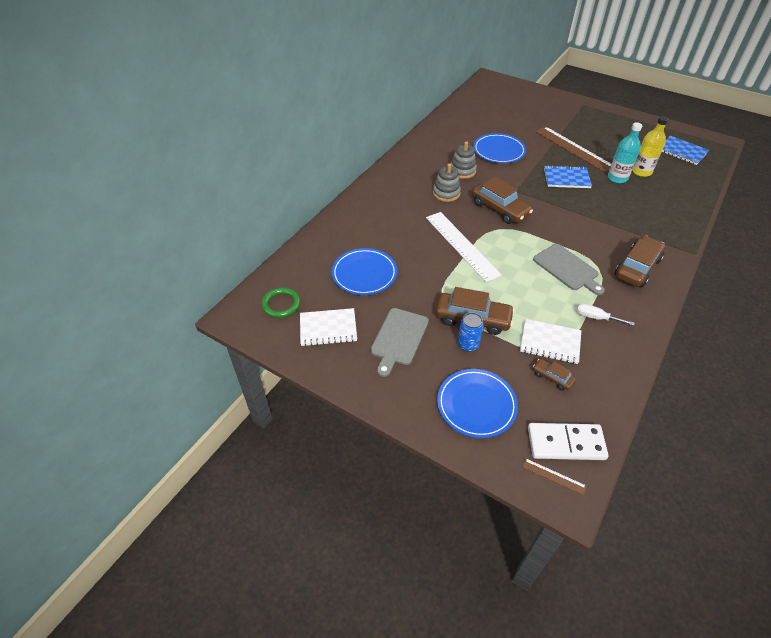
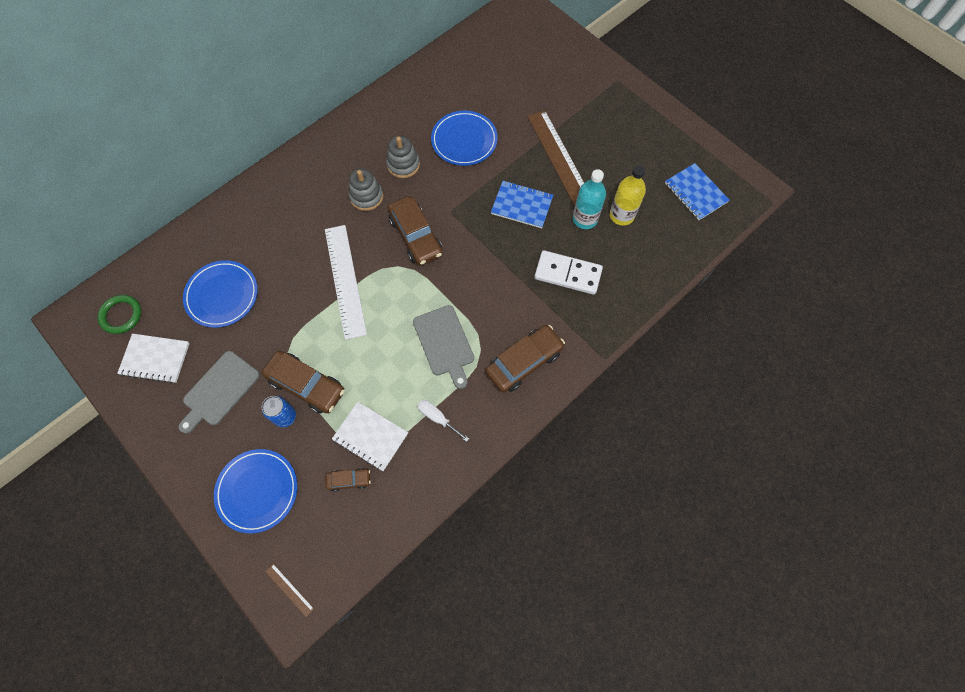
camera: 15 degrees right, 20 degrees up
(552, 377) = (349, 480): brown car -> brown car turned 120 degrees clockwise
(565, 443) = (320, 558): white domino -> white domino (568, 274)

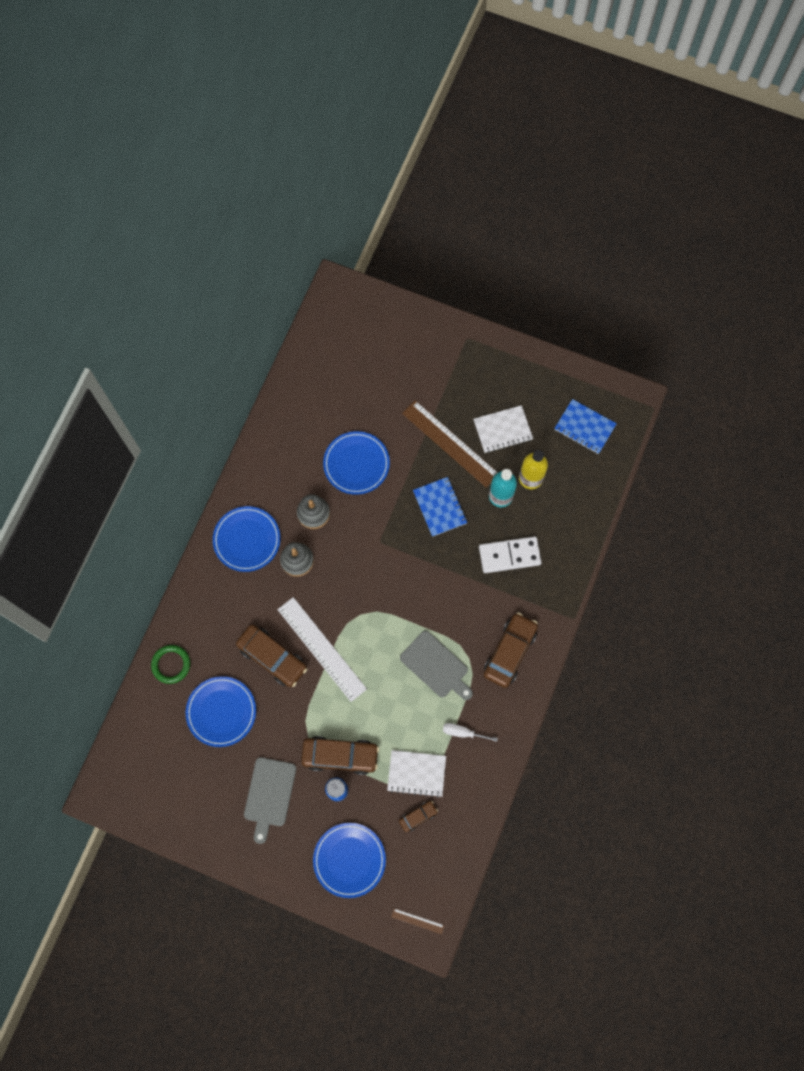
camera: 25 degrees left, 5 degrees up
(121, 315) = (143, 771): green ring -> green ring (171, 664)
(155, 359) = (197, 794): white notebook -> white notebook (502, 430)
(332, 162) = (247, 540): none -> blue plate
(415, 236) = (361, 579): brown car -> brown car (272, 657)
(522, 205) = (440, 507): blue notebook -> blue notebook turned 75 degrees clockwise

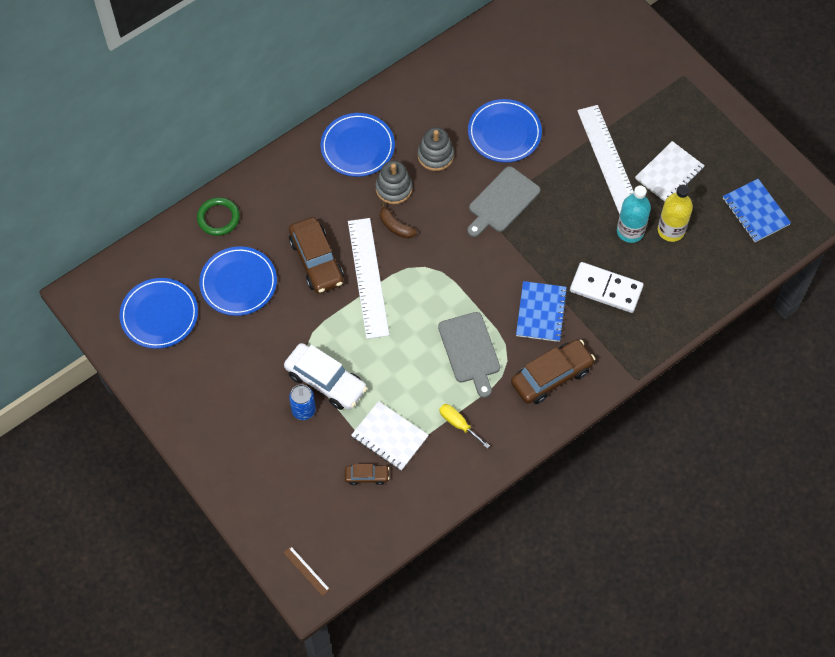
camera: 30 degrees right, 10 degrees down
(269, 795) = (237, 379): grey cutting board -> grey cutting board (502, 202)
(317, 592) = (395, 226): none -> brown banana
(340, 756) = (325, 381): brown car -> white car
(349, 860) = (275, 479): blue plate -> blue plate (159, 315)
(440, 507) = (562, 211): blue notebook -> blue notebook (541, 312)
(450, 443) = (608, 160): brown ruler -> white ruler
(462, 732) = (458, 424): white screwdriver -> yellow screwdriver
(502, 430) = (669, 173): white notebook -> white notebook turned 60 degrees counterclockwise

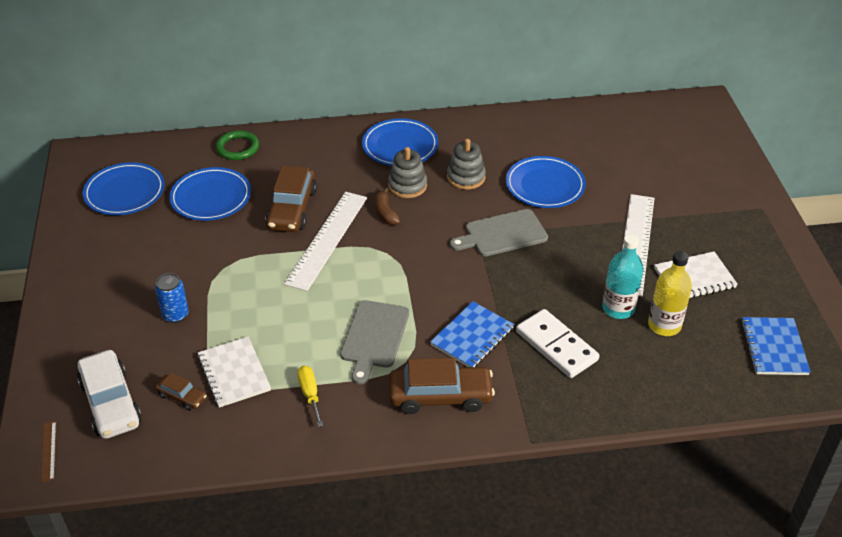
camera: 30 degrees right, 20 degrees down
(325, 381) = (216, 301): white car -> white car (110, 403)

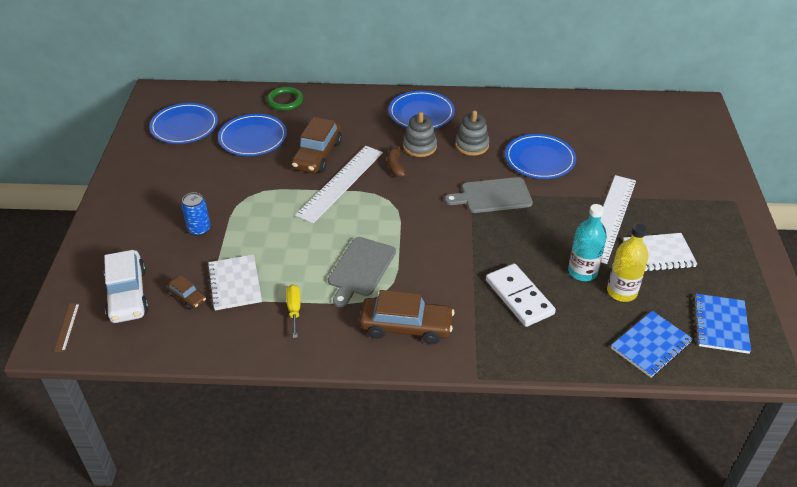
camera: 10 degrees right, 0 degrees up
(472, 337) = (446, 279): blue notebook -> blue notebook (651, 345)

